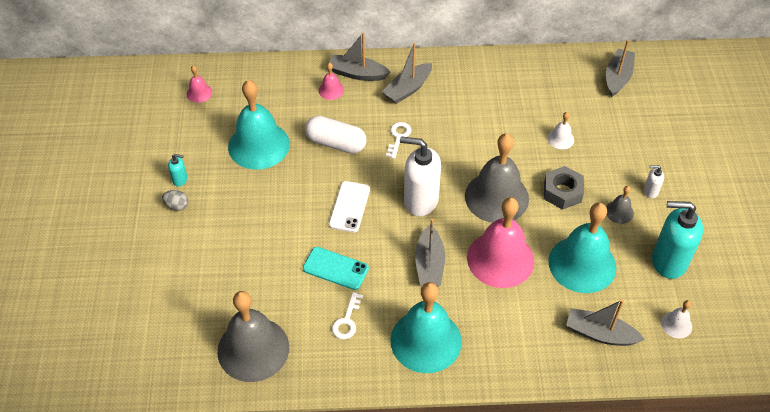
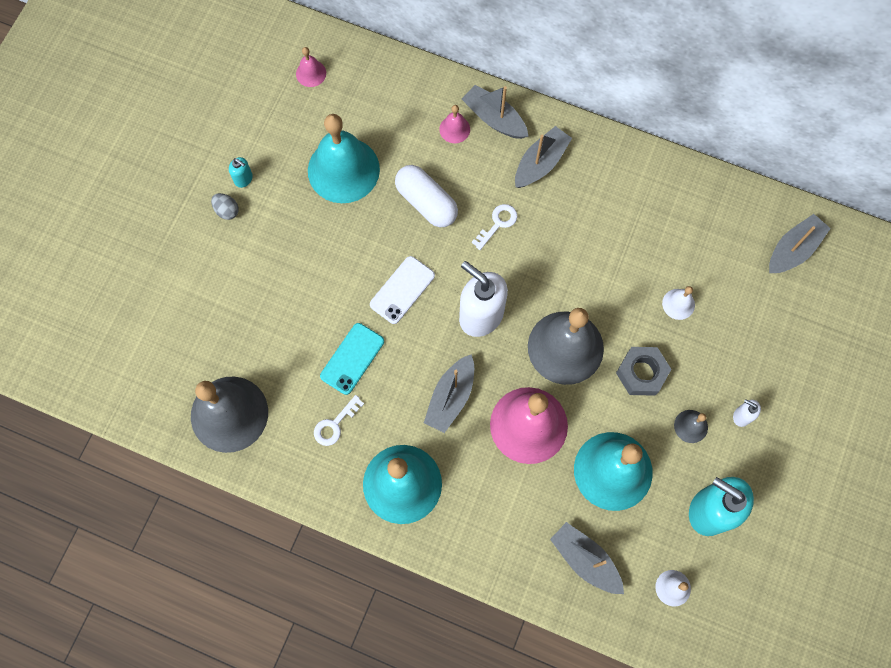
camera: 25 degrees right, 20 degrees up
(335, 268) = (352, 358): turquoise phone -> turquoise phone turned 75 degrees clockwise
(407, 89) = (540, 163): grey boat -> grey boat turned 150 degrees clockwise

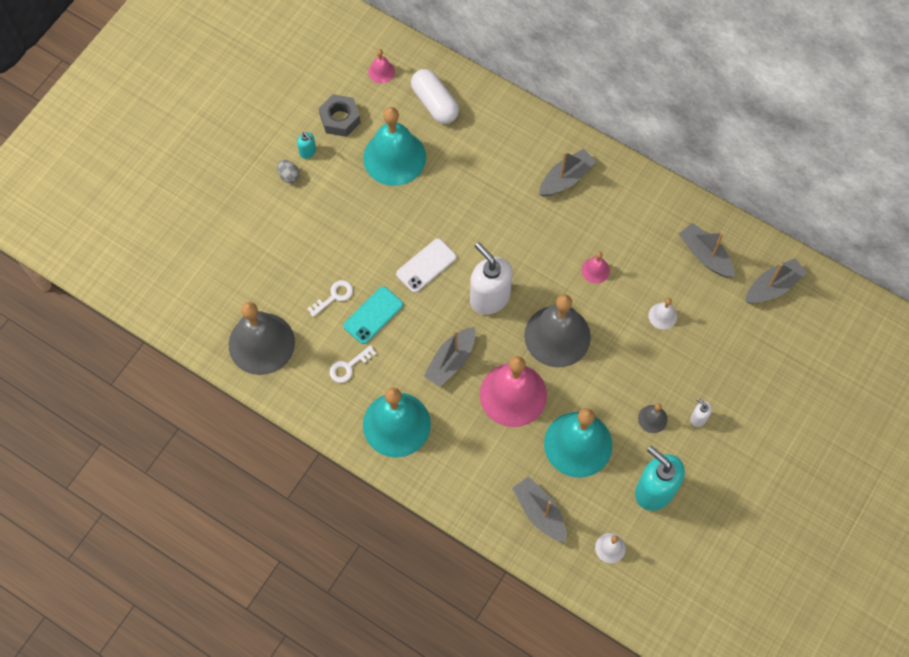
camera: 10 degrees right, 5 degrees down
(426, 202) = (460, 196): white capsule -> white capsule (435, 103)
(454, 129) = (497, 138): pink bell -> pink bell (595, 270)
(494, 118) = (533, 134): grey boat -> grey boat (705, 255)
(498, 223) = (519, 223): white key -> white key (334, 296)
(641, 373) = (618, 368): grey nut -> grey nut (340, 119)

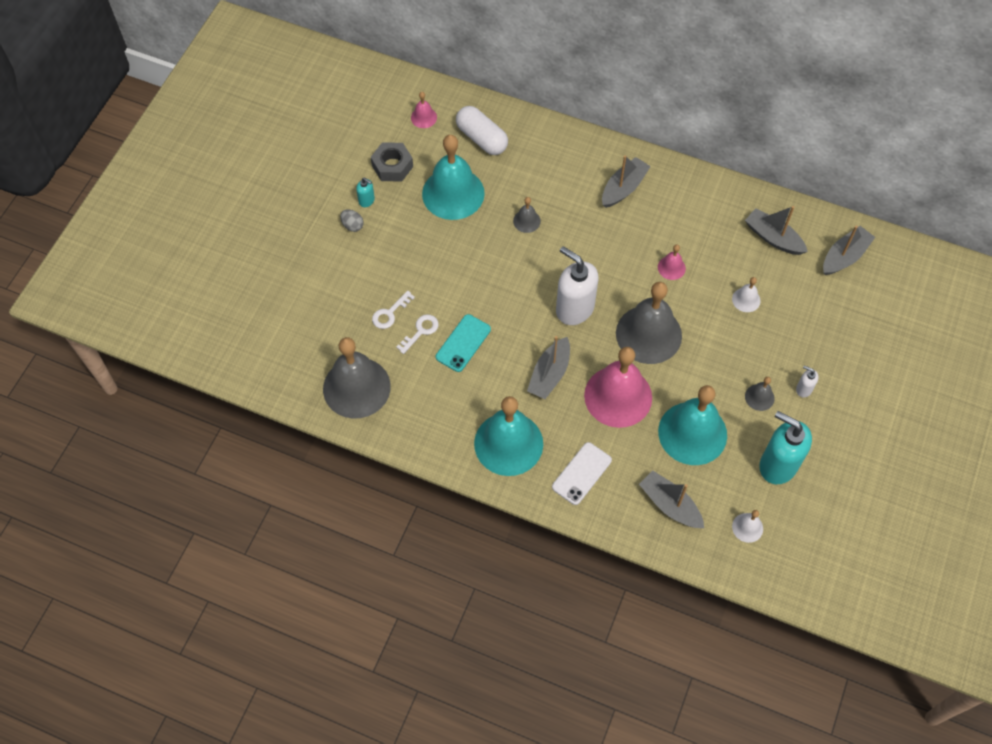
camera: 10 degrees left, 5 degrees down
(348, 367) = (449, 396): white key -> white key (390, 313)
(426, 265) = (505, 288): white phone -> white phone (581, 473)
(461, 198) = (526, 221): none -> grey bell

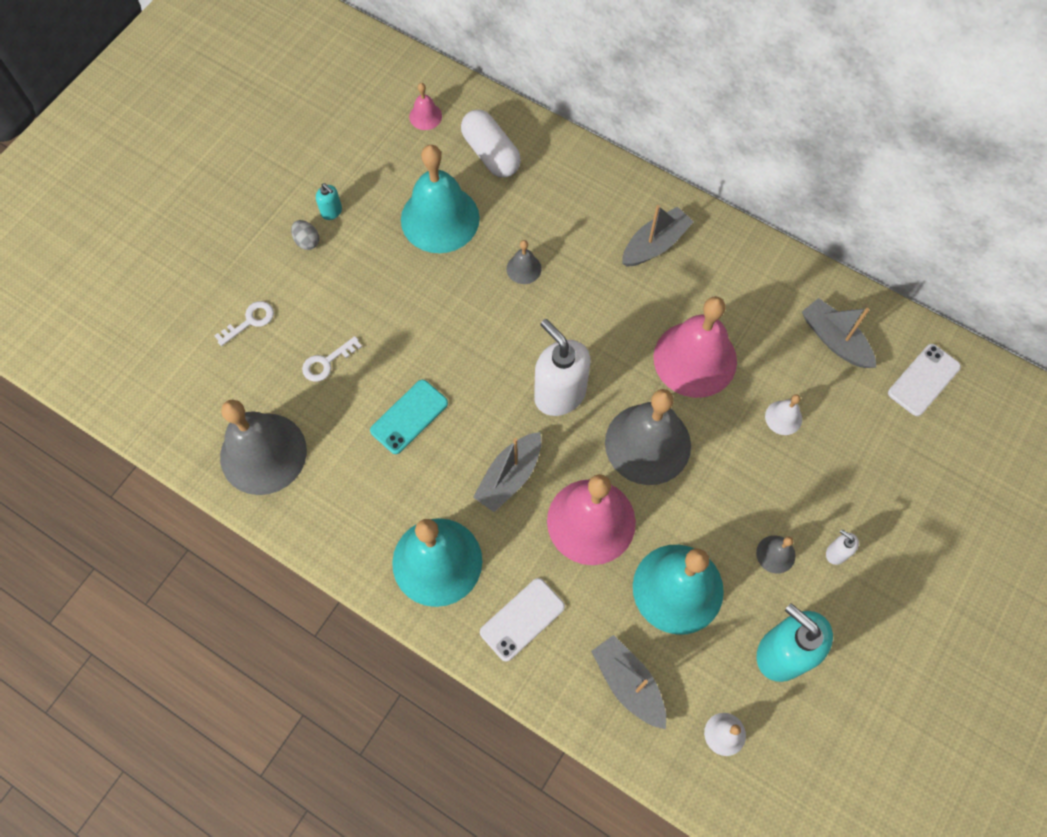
camera: 10 degrees right, 5 degrees up
(392, 166) = (373, 172): grey nut -> none
(421, 331) = (360, 392): white key -> white key (250, 321)
(671, 267) = (695, 359): pink bell -> pink bell, size x2.30
(844, 256) = (923, 380): grey boat -> white phone

